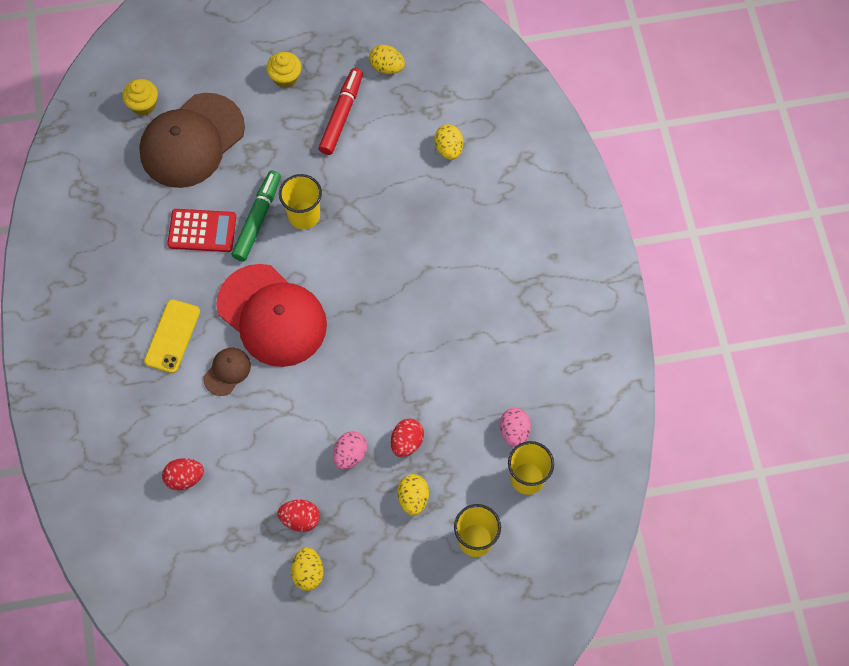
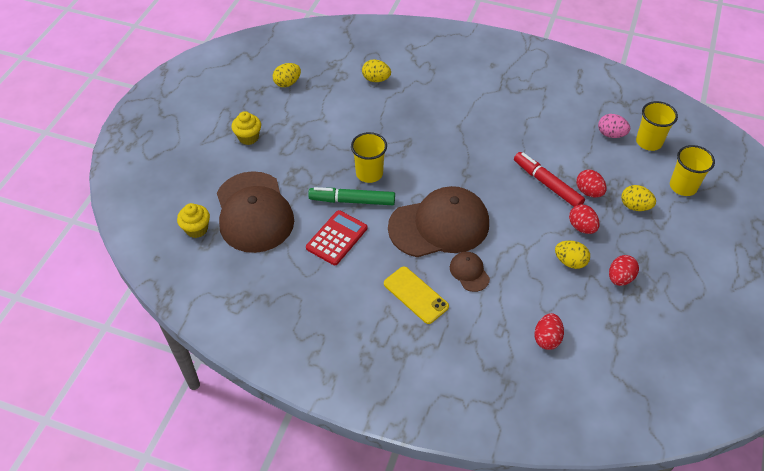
camera: 60 degrees left, 15 degrees down
(257, 219) = (352, 201): green marker -> green marker turned 45 degrees counterclockwise
(272, 316) = (439, 225): red cap -> brown cap
(308, 573) = (667, 291): yellow egg -> yellow egg (570, 262)
(341, 115) = (305, 121): red marker -> red marker (547, 184)
(350, 455) = (581, 227): pink egg -> red egg

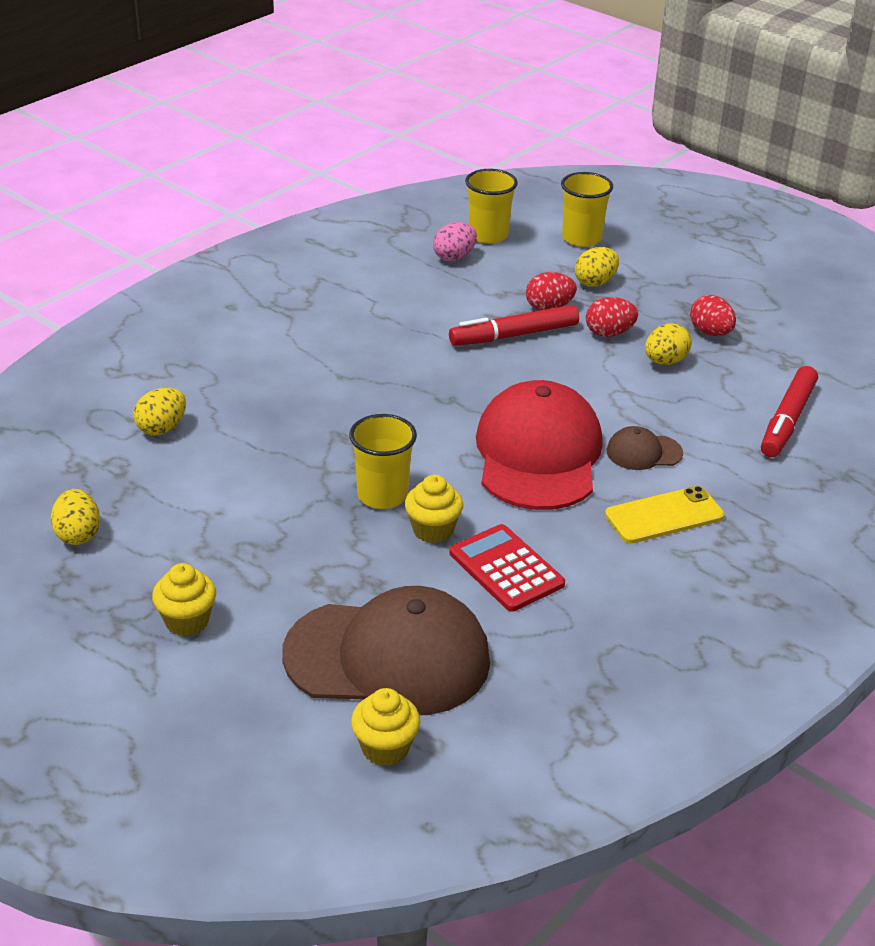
camera: 70 degrees left, 15 degrees down
(352, 201) = (433, 530): green marker -> yellow cupcake
(439, 225) = (538, 454): brown cap -> red cap
(547, 338) = (787, 420): red egg -> red marker

